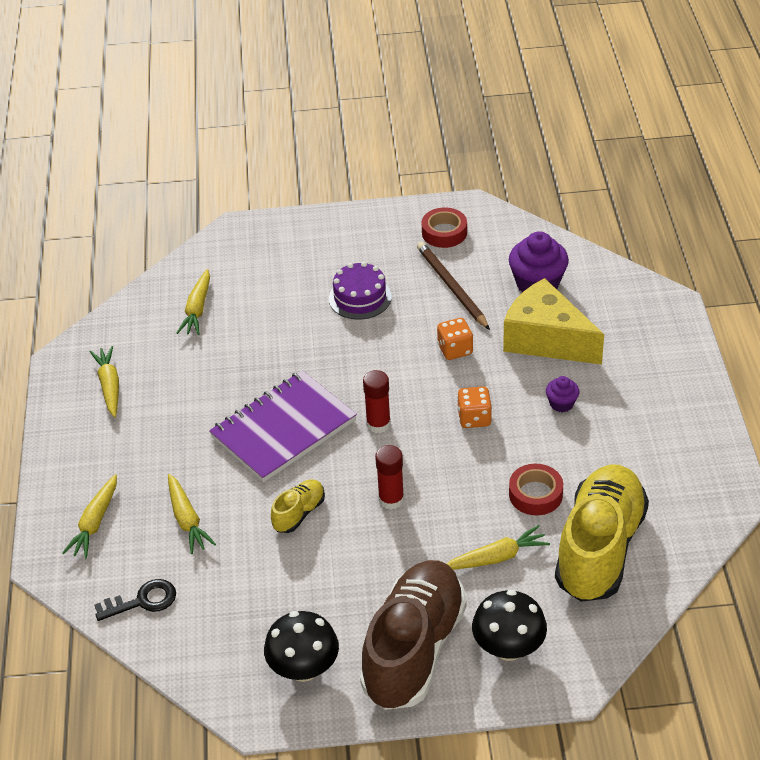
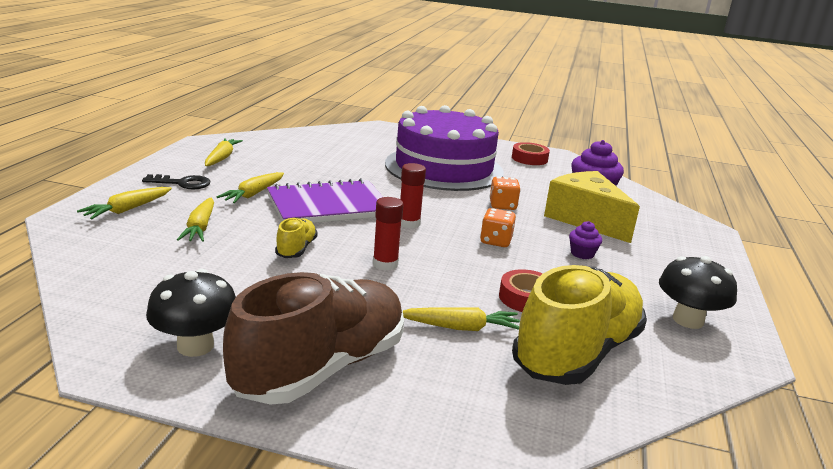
camera: 15 degrees right, 20 degrees down
(143, 601) = (107, 258): black key -> black key (183, 183)
(197, 309) = (320, 146): yellow carrot -> yellow carrot (253, 194)
(299, 513) = (296, 249): yellow shoe -> yellow shoe turned 45 degrees counterclockwise
(360, 297) = (444, 168): purple cake -> purple cake, size x2.30
(451, 287) = (519, 180): brown pencil -> none
(508, 648) = (427, 400): black mushroom -> black mushroom (688, 320)

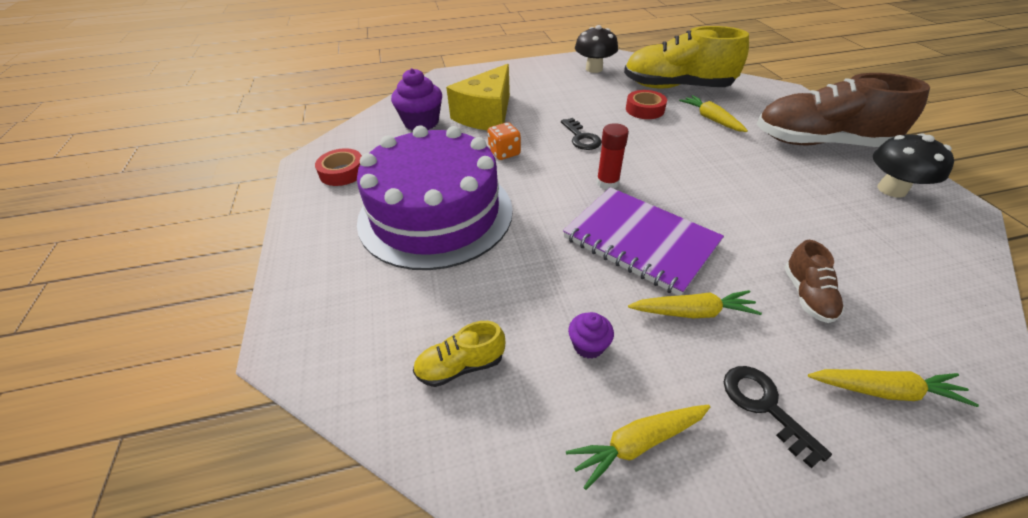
camera: 115 degrees left, 20 degrees up
(200, 227) = (807, 295): yellow carrot -> brown shoe
(296, 249) = (739, 215): yellow shoe -> yellow shoe (460, 366)
(385, 264) = (689, 167): red glue stick -> none
(495, 241) = (581, 138): orange dice -> black key
(582, 254) = (553, 106): purple cupcake -> purple cupcake (588, 345)

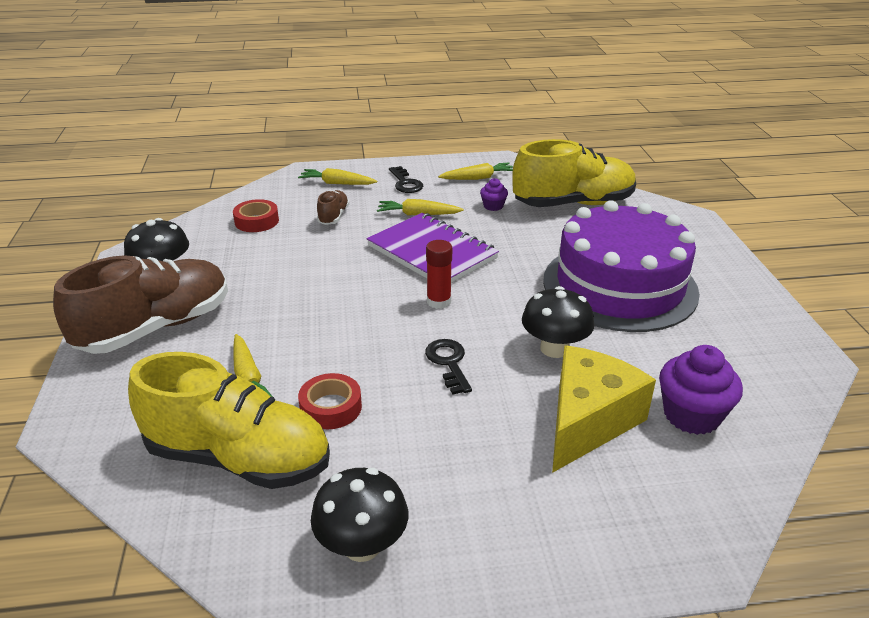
camera: 175 degrees left, 10 degrees down
(342, 172) = (754, 339): red tape -> red tape (256, 221)
(460, 366) = (573, 204): yellow shoe -> yellow shoe, size x2.27
(504, 153) = (554, 348): orange dice -> black mushroom
(819, 143) = (156, 327): brown shoe -> brown shoe turned 60 degrees counterclockwise

